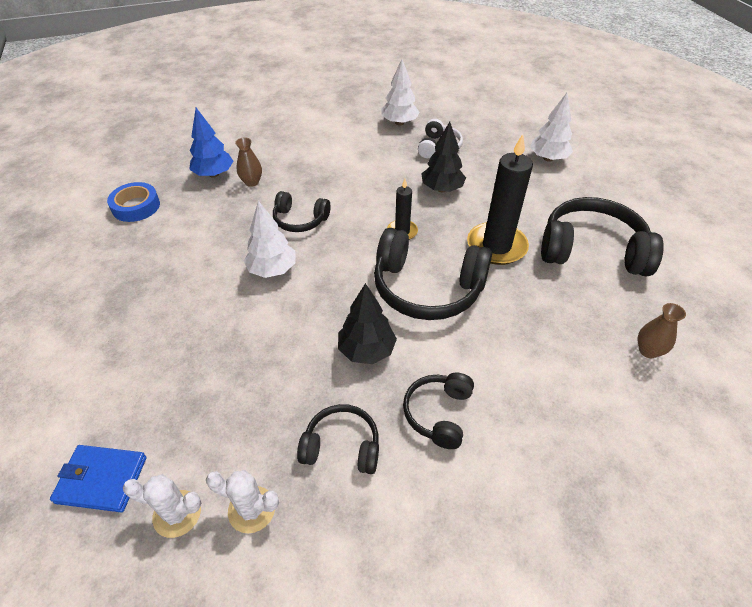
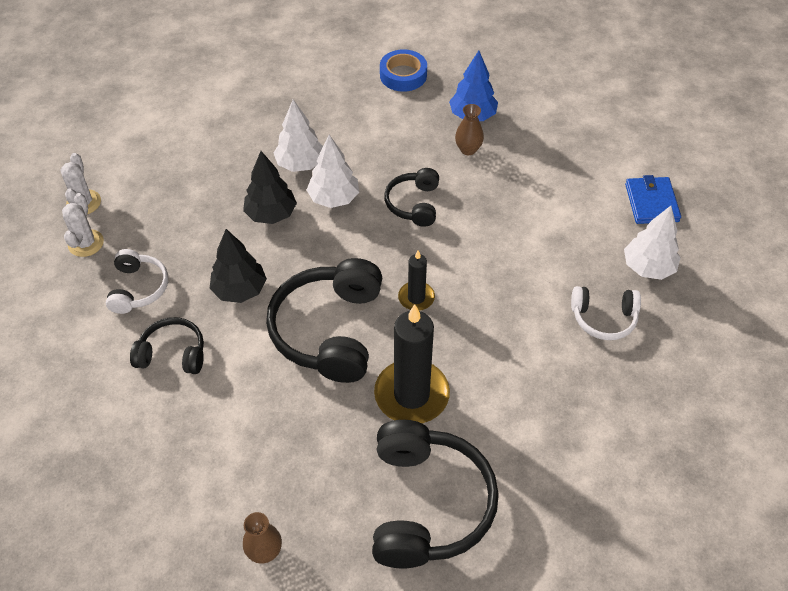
camera: 80 degrees right, 5 degrees up
(102, 479) = (110, 155): blue wallet -> blue wallet (651, 203)
(342, 446) = (138, 288): black headphones -> white headphones
(442, 189) = (509, 330): black tree -> black tree (271, 214)
(548, 158) = (625, 458): white tree -> white tree (300, 164)

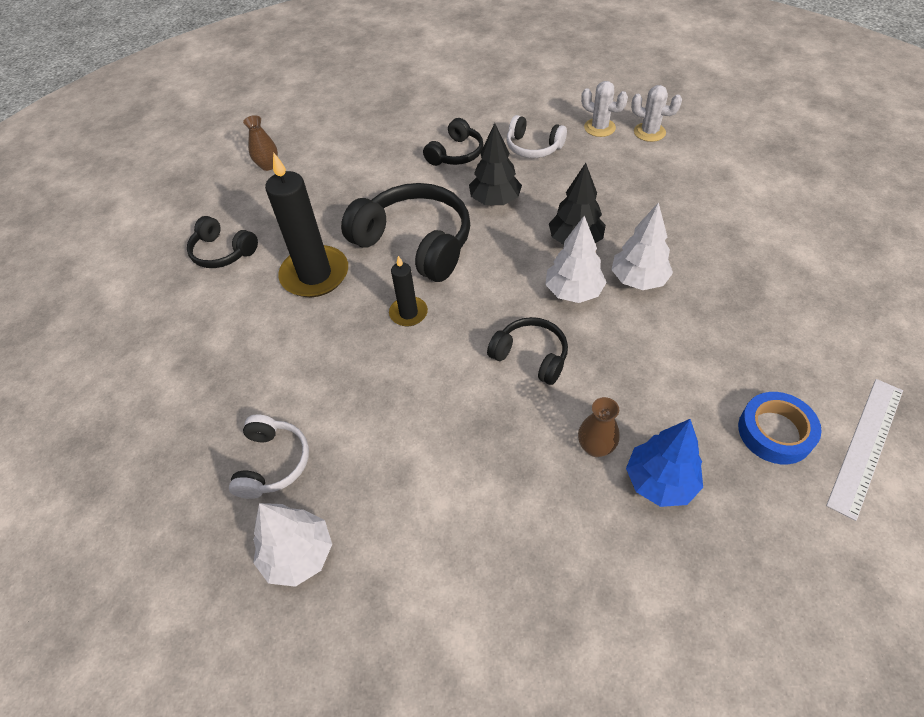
camera: 120 degrees right, 0 degrees up
(389, 40) = (865, 445): none -> white ruler
(427, 504) = (223, 252): black headphones -> black headphones, size x0.55
(603, 318) = (272, 463): white headphones -> white headphones turned 150 degrees clockwise
(651, 203) = (389, 633): blue wallet -> none

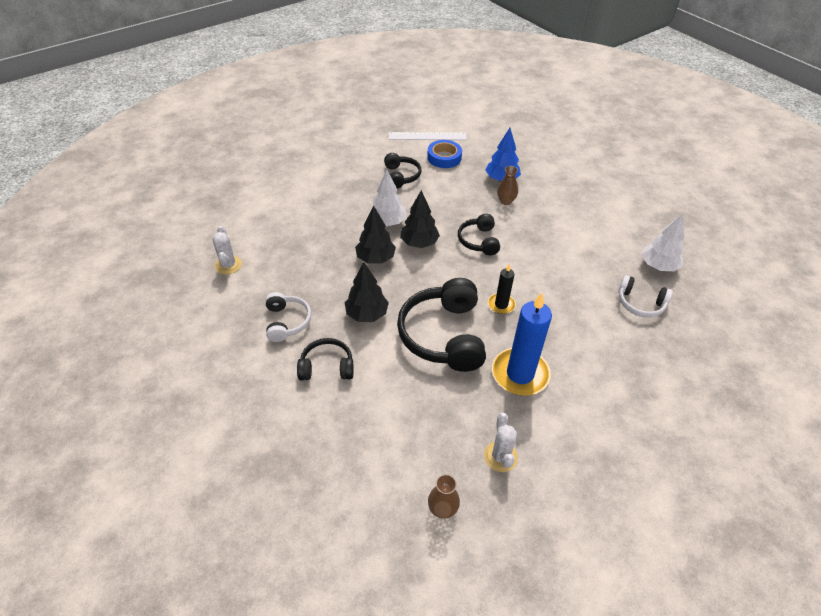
camera: 130 degrees left, 5 degrees down
(223, 252) = (558, 453): black headphones -> black headphones (401, 176)
(272, 463) = (640, 303): white headphones -> white headphones turned 120 degrees counterclockwise
(315, 274) = (520, 374): black candle -> blue candle
(573, 292) = (419, 243): white tree -> black tree
(599, 128) = (237, 294): white cactus -> white cactus (500, 456)

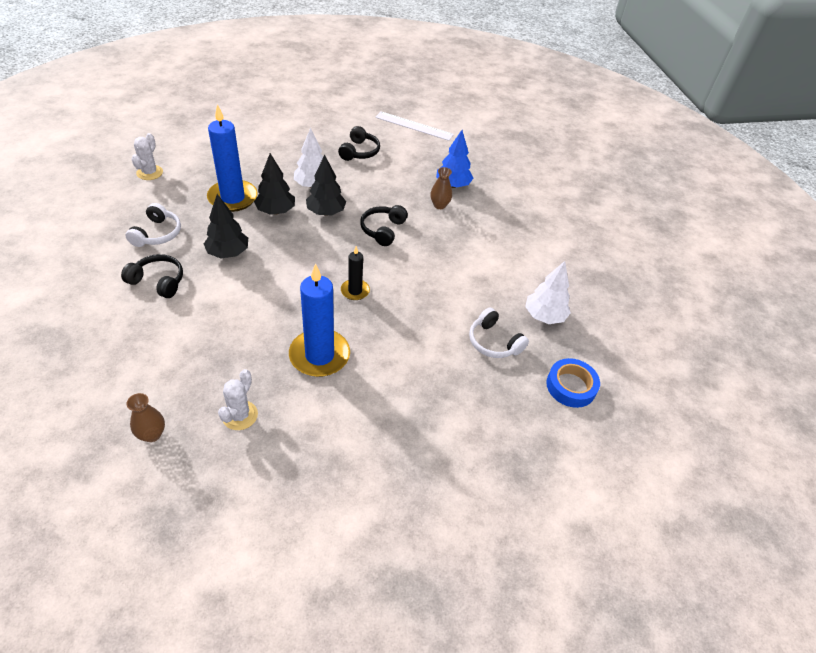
camera: 20 degrees right, 0 degrees up
(327, 260) = (233, 198): none -> blue candle
(444, 157) = (414, 149): blue tape -> blue tape (571, 386)
(444, 335) = (279, 296): black headphones -> none

